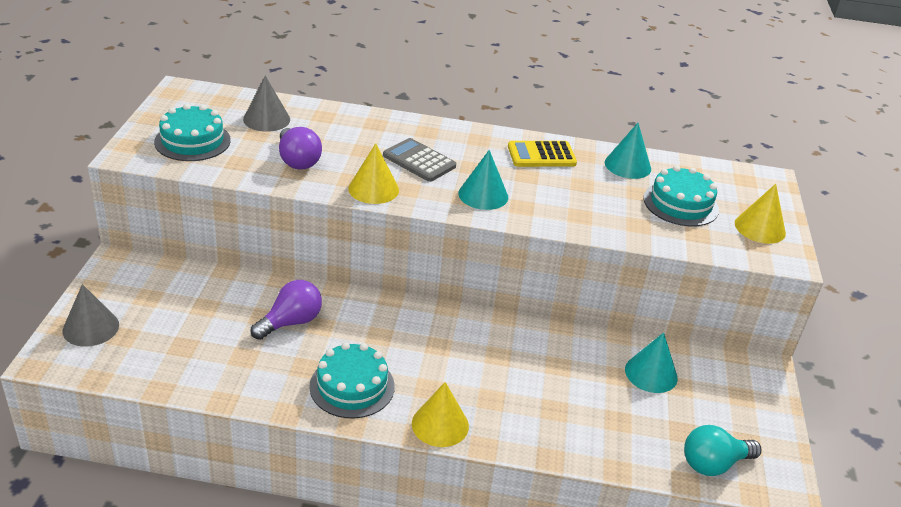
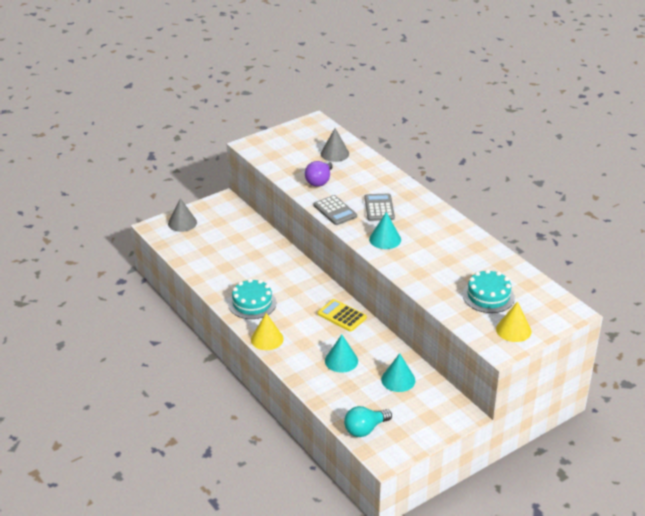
camera: 50 degrees right, 0 degrees up
(192, 141) = (285, 150): turquoise cake -> none
(291, 322) = (262, 263): purple light bulb -> none
(373, 189) = (335, 211): yellow cone -> grey calculator
(541, 155) = (451, 235): yellow calculator -> yellow calculator (342, 316)
(627, 165) = (494, 263): turquoise cone -> turquoise cone (341, 361)
(713, 464) = (365, 429): turquoise light bulb -> turquoise light bulb turned 60 degrees counterclockwise

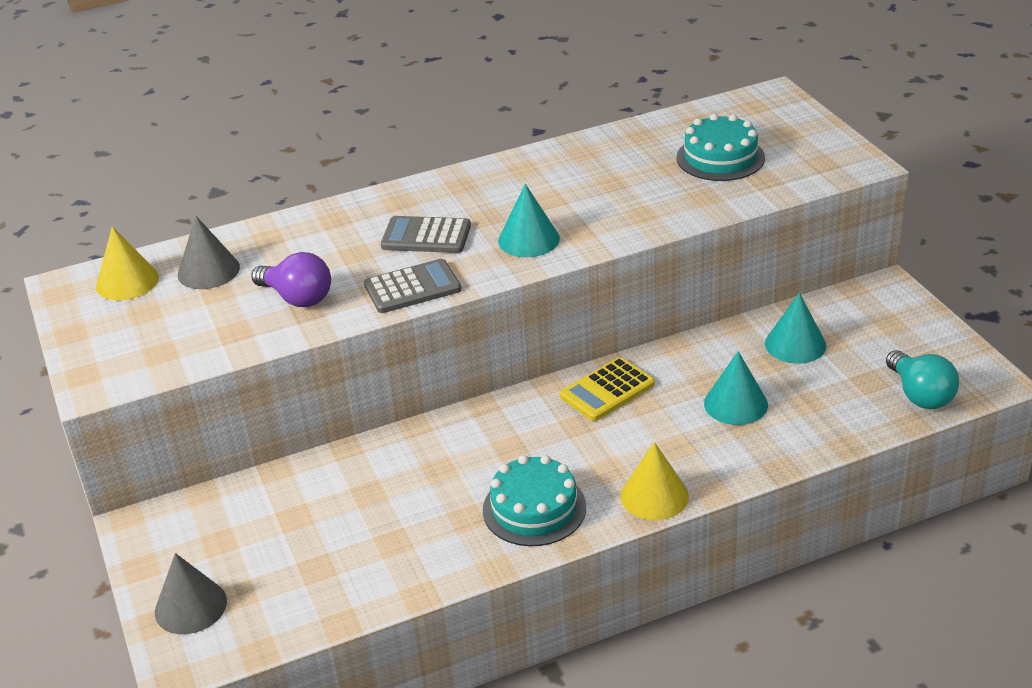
camera: 75 degrees left, 0 degrees up
(513, 330) = (811, 147): yellow cone -> yellow cone (127, 282)

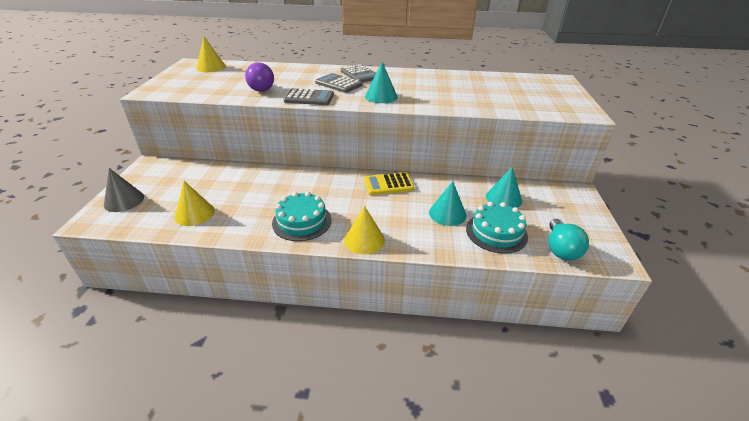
camera: 25 degrees right, 0 degrees up
(208, 271) = (242, 72): grey cone -> none
(347, 572) = (195, 214): none -> yellow cone
(438, 199) = (360, 75): none -> grey calculator
(720, 158) = (508, 93): turquoise cake -> turquoise cake (496, 232)

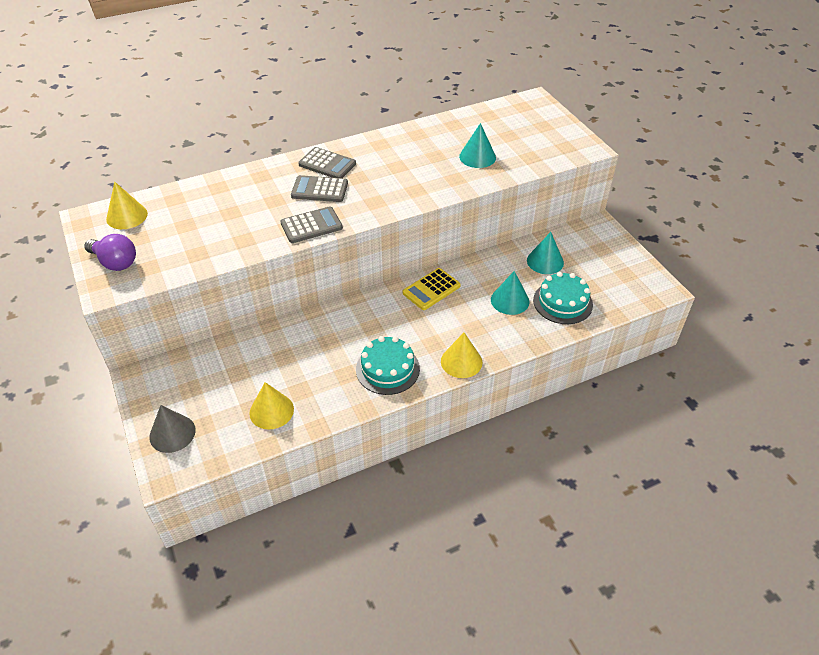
camera: 30 degrees left, 10 degrees up
(260, 88) = (237, 231): purple light bulb -> purple light bulb (115, 262)
(381, 96) = (384, 194): turquoise cone -> turquoise cone (477, 157)
(560, 249) = (620, 297): turquoise light bulb -> none

